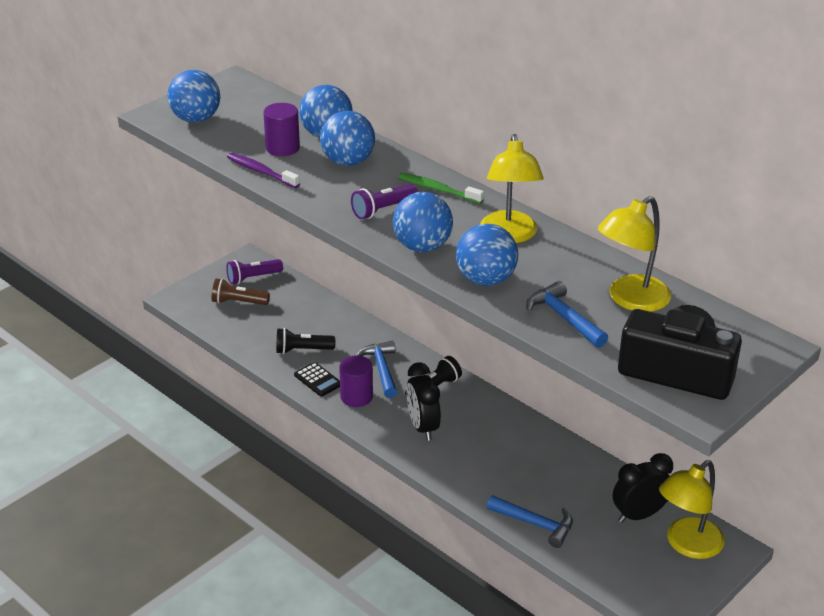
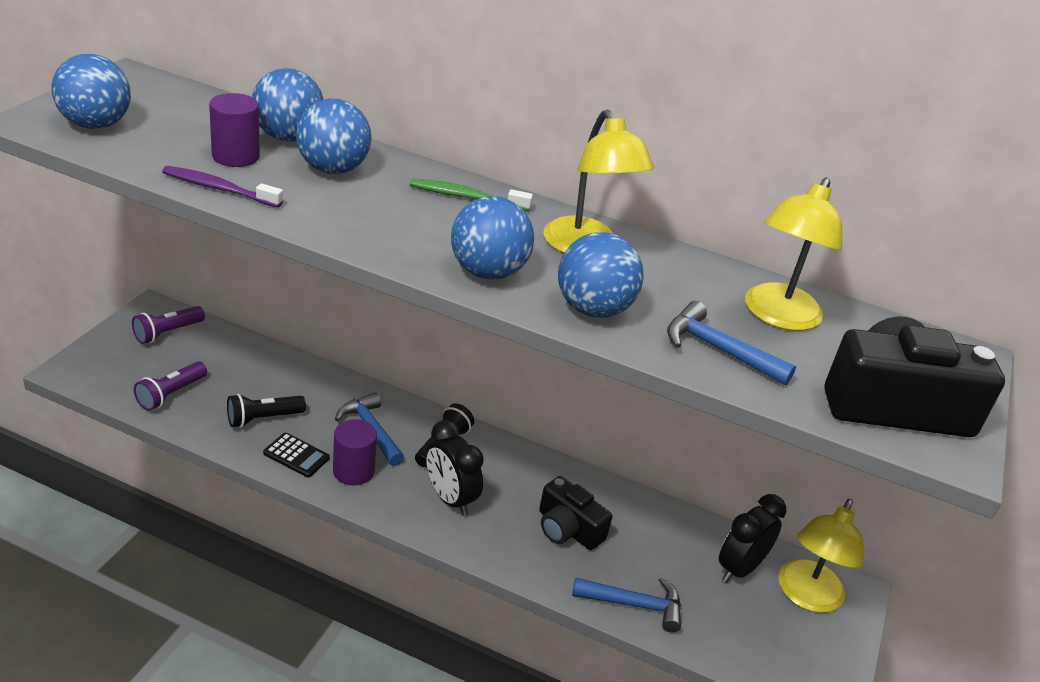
camera: 25 degrees left, 0 degrees up
(238, 302) = (158, 366): brown flashlight -> none
(383, 210) = (410, 227): purple flashlight -> purple flashlight (171, 394)
(507, 463) = (568, 529): none -> black camera

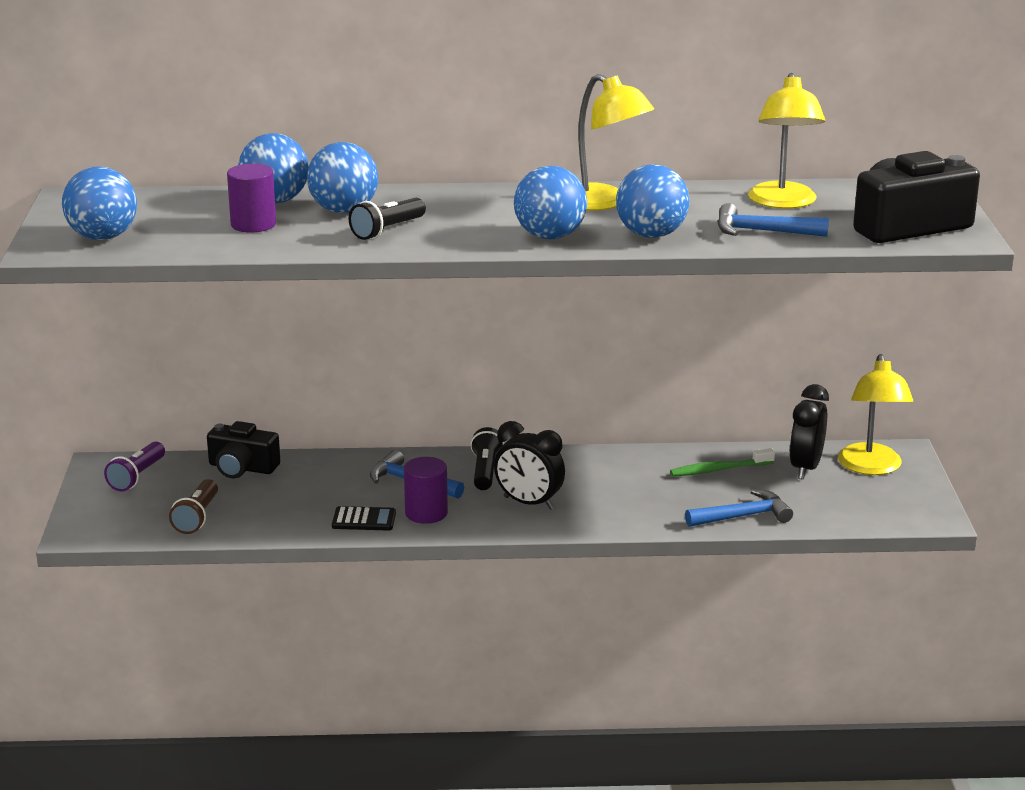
camera: 20 degrees left, 10 degrees down
(171, 394) = (197, 517): purple flashlight -> brown flashlight
(219, 189) = (273, 247): purple toothbrush -> none
(263, 418) = (304, 506): black flashlight -> black flashlight (387, 230)
(466, 197) = (473, 198): green toothbrush -> green toothbrush (719, 470)
(568, 529) = (646, 489): black camera -> black camera (242, 468)

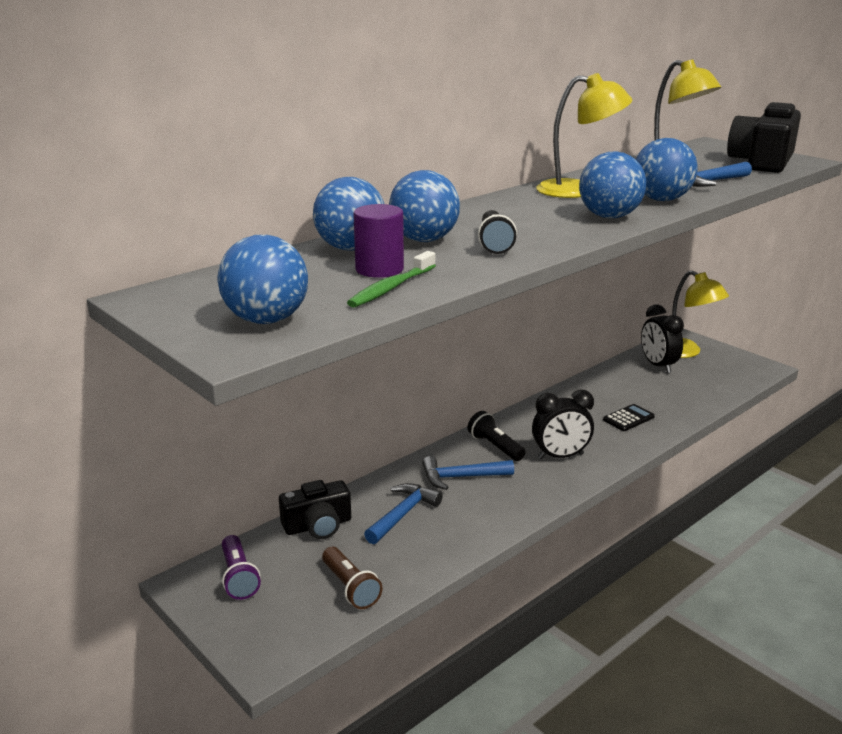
camera: 40 degrees left, 0 degrees up
(364, 520) = (479, 522): black calculator -> black calculator (628, 418)
(426, 513) = (511, 495): purple cylinder -> none
(719, 470) = (620, 385): green toothbrush -> green toothbrush (391, 288)
(743, 516) = (685, 408): blue hammer -> blue hammer (403, 514)

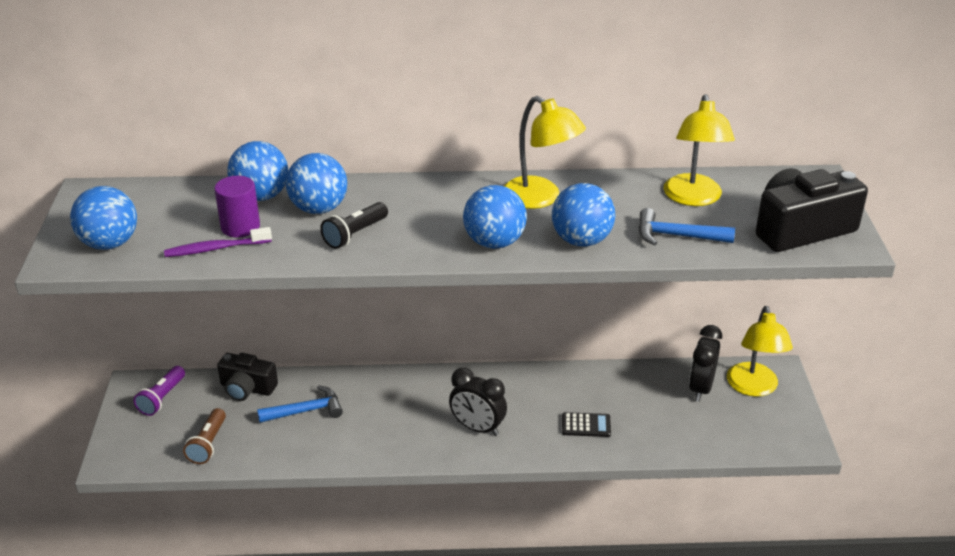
camera: 40 degrees right, 10 degrees up
(391, 288) = (215, 249): green toothbrush -> purple toothbrush
(461, 477) = (382, 404): blue hammer -> none
(495, 446) = (443, 392): black flashlight -> none

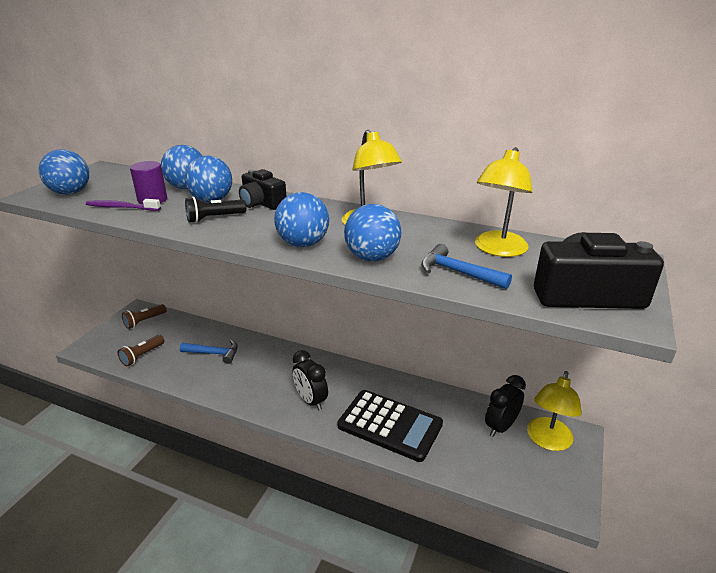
camera: 25 degrees right, 5 degrees down
(162, 398) = (144, 321): purple flashlight -> brown flashlight
(247, 388) = (193, 329): black camera -> black camera (261, 203)
(586, 425) = (390, 425): black calculator -> black calculator, size x2.35

